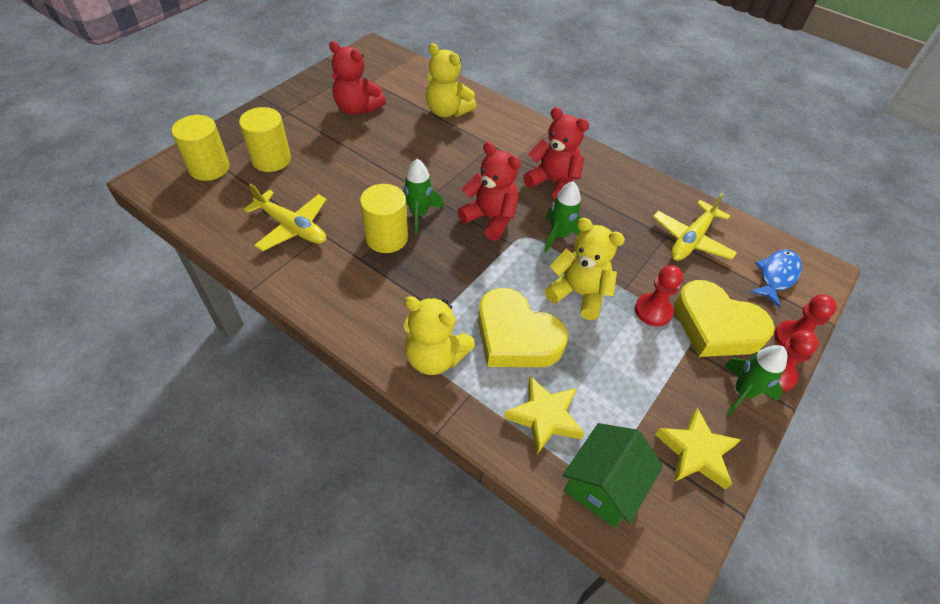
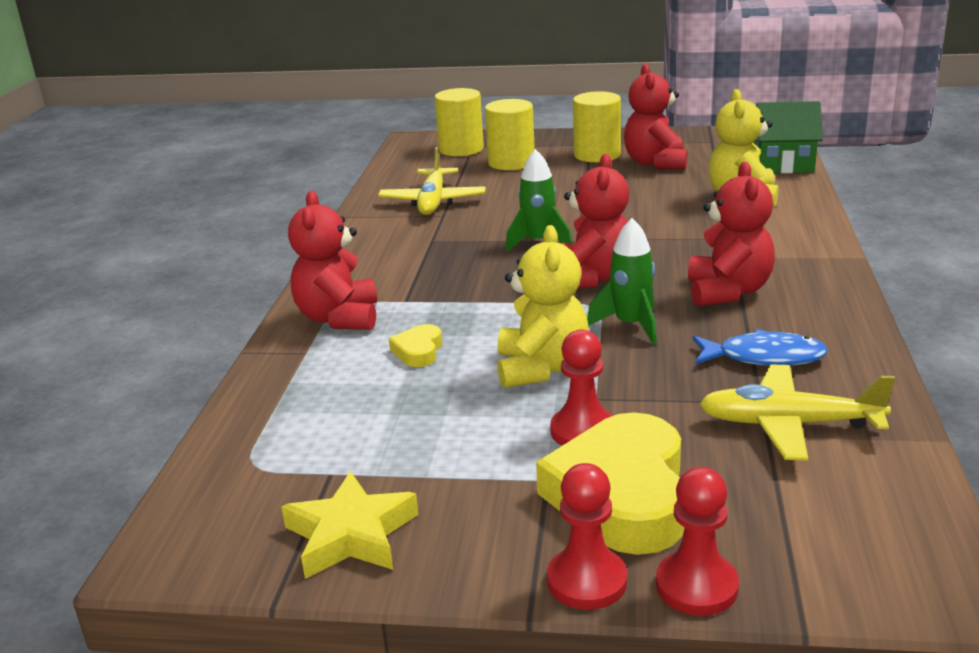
camera: 65 degrees right, 25 degrees down
(386, 237) = (479, 241): yellow cylinder -> yellow cylinder (597, 155)
(435, 357) = (339, 318): yellow teddy bear -> red teddy bear
(516, 336) = (418, 351): yellow heart -> yellow heart, size x0.45
(545, 417) = (312, 405): yellow star -> none
(603, 485) = (242, 473): green house -> green house (783, 164)
(743, 392) = (508, 554): green rocket -> none
(776, 276) = (836, 532): blue fish -> blue fish (764, 357)

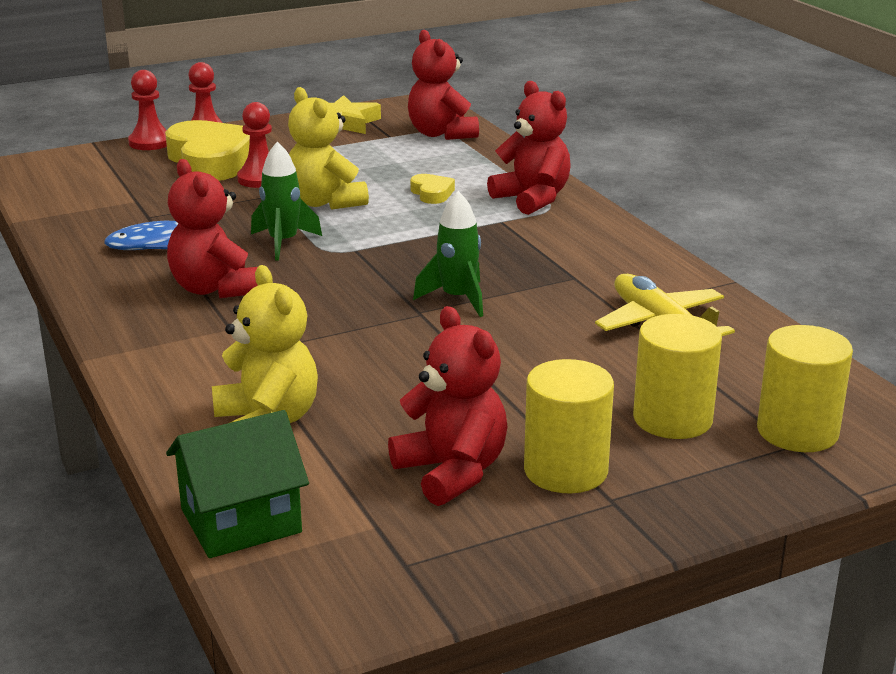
camera: 145 degrees right, 0 degrees up
(593, 278) = (357, 274): red teddy bear -> red teddy bear (441, 134)
(789, 424) = (123, 208): yellow plane -> none

